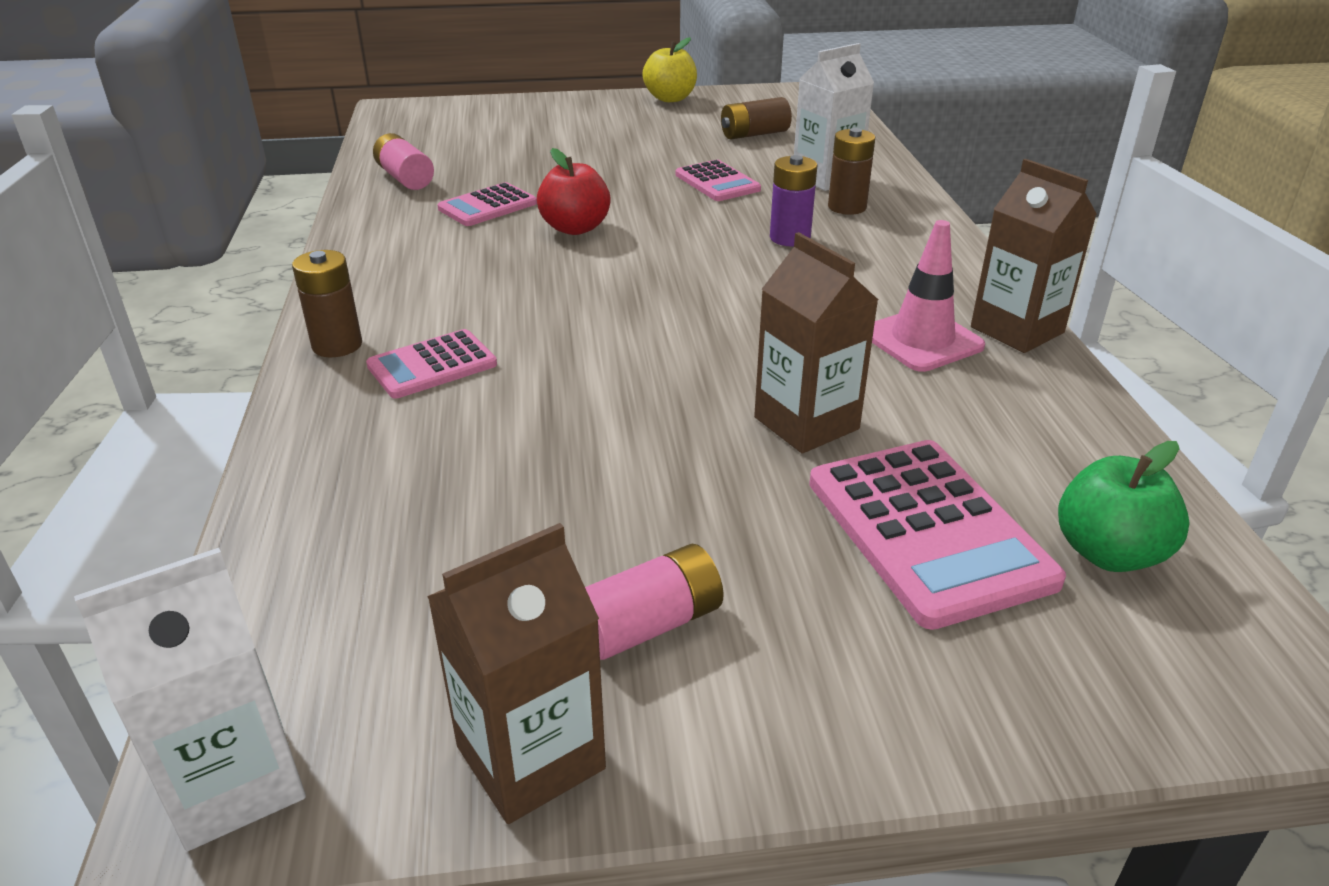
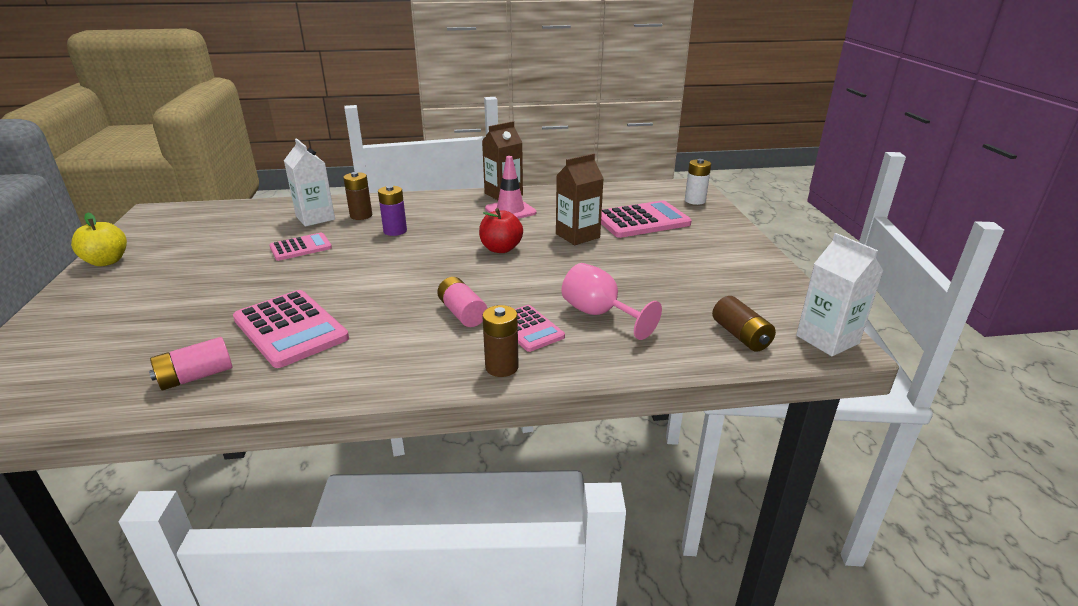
camera: 90 degrees left, 5 degrees down
(457, 436) = (599, 314): none -> pink goblet
(487, 206) = (290, 329): pink calculator -> pink calculator, size x1.68
(530, 757) = (779, 285): brown carton -> none
(575, 228) = (350, 292): red apple -> red apple (501, 249)
(649, 624) = (709, 266): pink battery -> pink battery (462, 313)
(754, 134) = (222, 234): brown battery -> brown battery (740, 336)
(1108, 553) = (644, 198): green apple -> none
(1148, 672) = (695, 200): none -> white battery

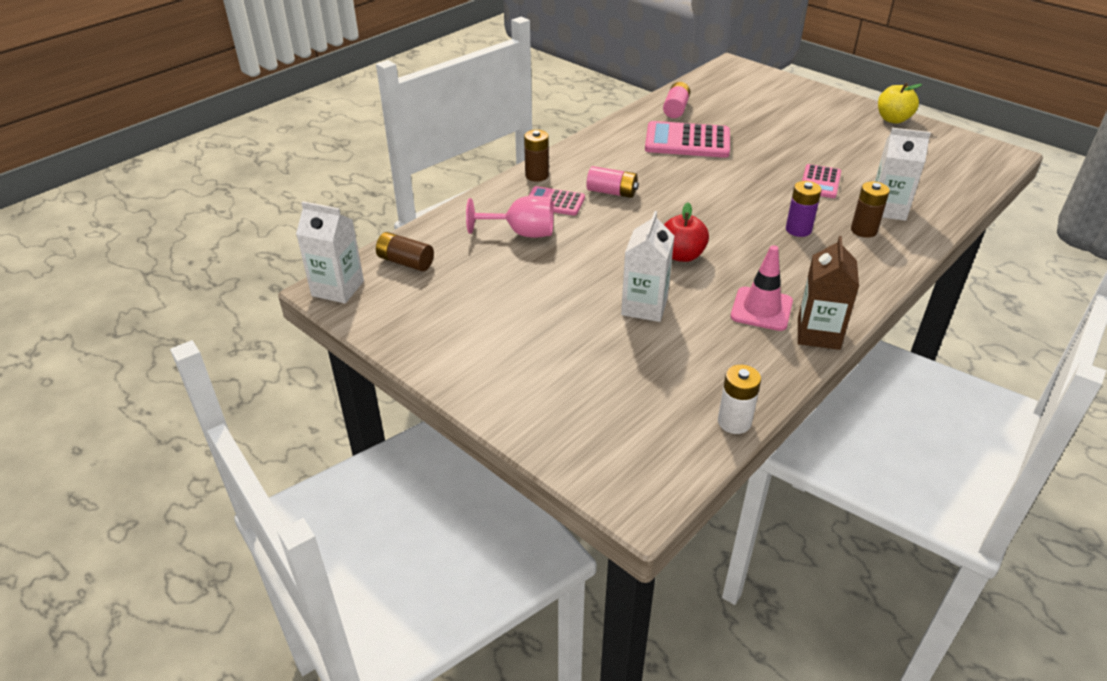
camera: 140 degrees right, 10 degrees up
(577, 236) = (644, 306): brown carton -> white carton
(642, 221) = (613, 368): pink calculator -> none
(695, 200) = (596, 456): white battery -> white battery (734, 422)

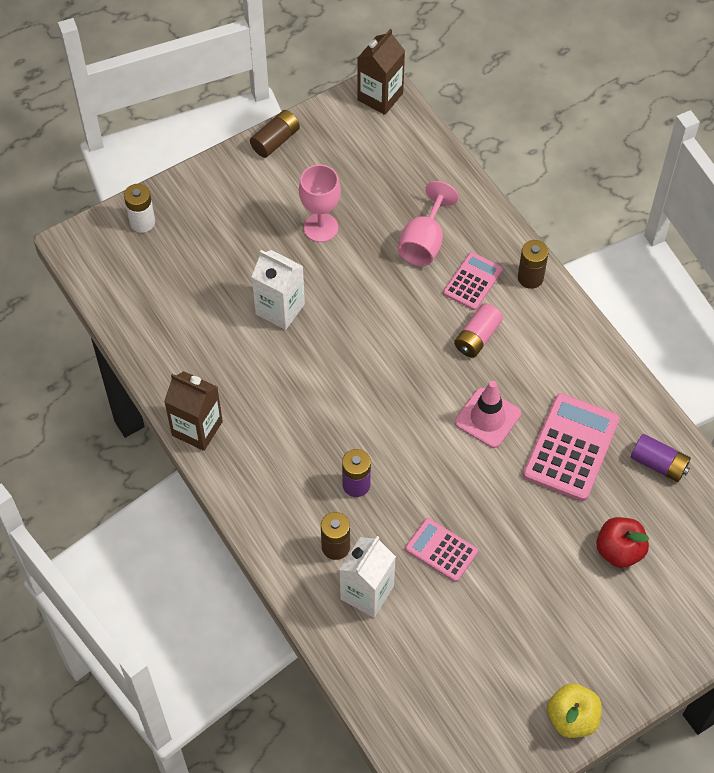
camera: 105 degrees right, 20 degrees up
(338, 288) = (380, 96): white carton -> brown carton
(405, 262) = (404, 147): brown battery -> brown battery (275, 141)
(529, 298) = (321, 227): none -> pink goblet
(675, 109) = (658, 464): pink battery -> purple battery
(682, 255) = (345, 363): red apple -> red apple (619, 551)
(734, 422) = (124, 325): white battery -> white battery (142, 222)
(761, 309) = (245, 398): pink traffic cone -> pink traffic cone (487, 418)

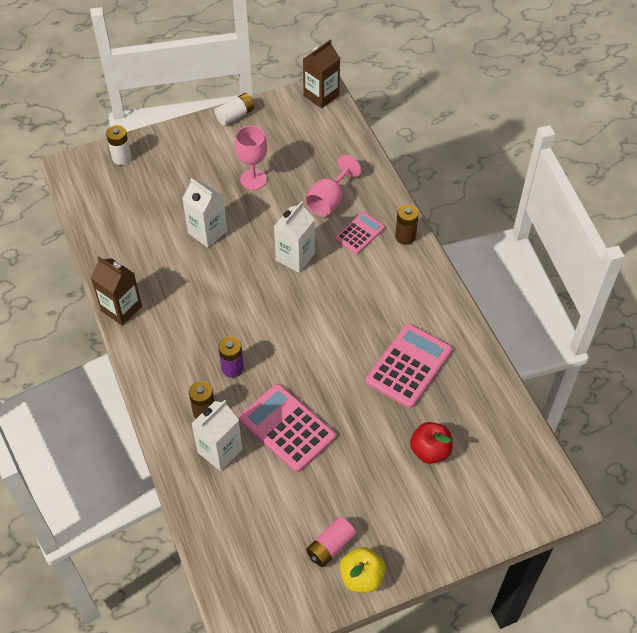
camera: 10 degrees right, 5 degrees down
(275, 141) = (235, 115): brown battery -> white battery
(399, 326) = (295, 257): none -> white carton
(441, 550) = (287, 428): pink calculator -> pink calculator, size x1.68
(477, 337) = (354, 274): pink battery -> pink battery (330, 546)
(487, 418) = (347, 334): pink traffic cone -> none
(658, 464) = (476, 389): purple battery -> none

